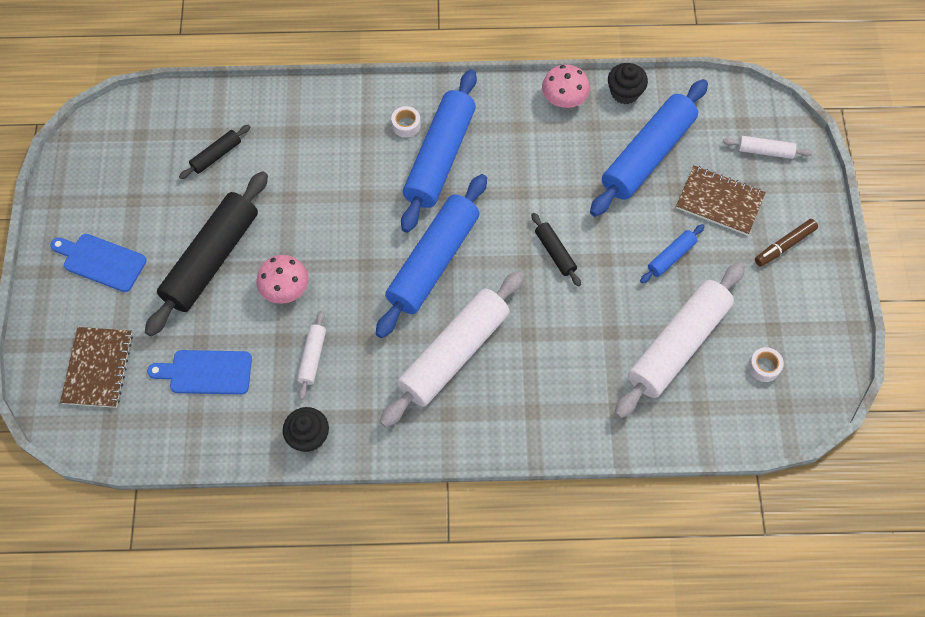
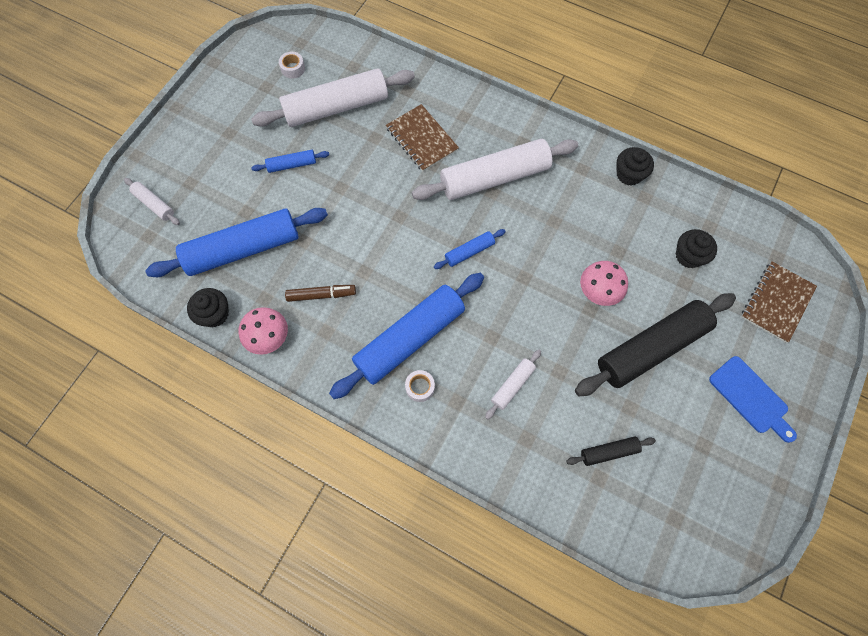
camera: 150 degrees left, 5 degrees up
(206, 372) = (688, 256): blue cutting board -> black cupcake
(312, 357) = (601, 226): white rolling pin -> white rolling pin (512, 385)
(433, 261) = (469, 252): blue rolling pin -> blue rolling pin, size x0.45
(555, 252) = (372, 211): black rolling pin -> none
(719, 201) = (223, 185): brown notebook -> brown notebook (422, 139)
(784, 246) = (208, 132): brown marker -> brown marker (321, 295)

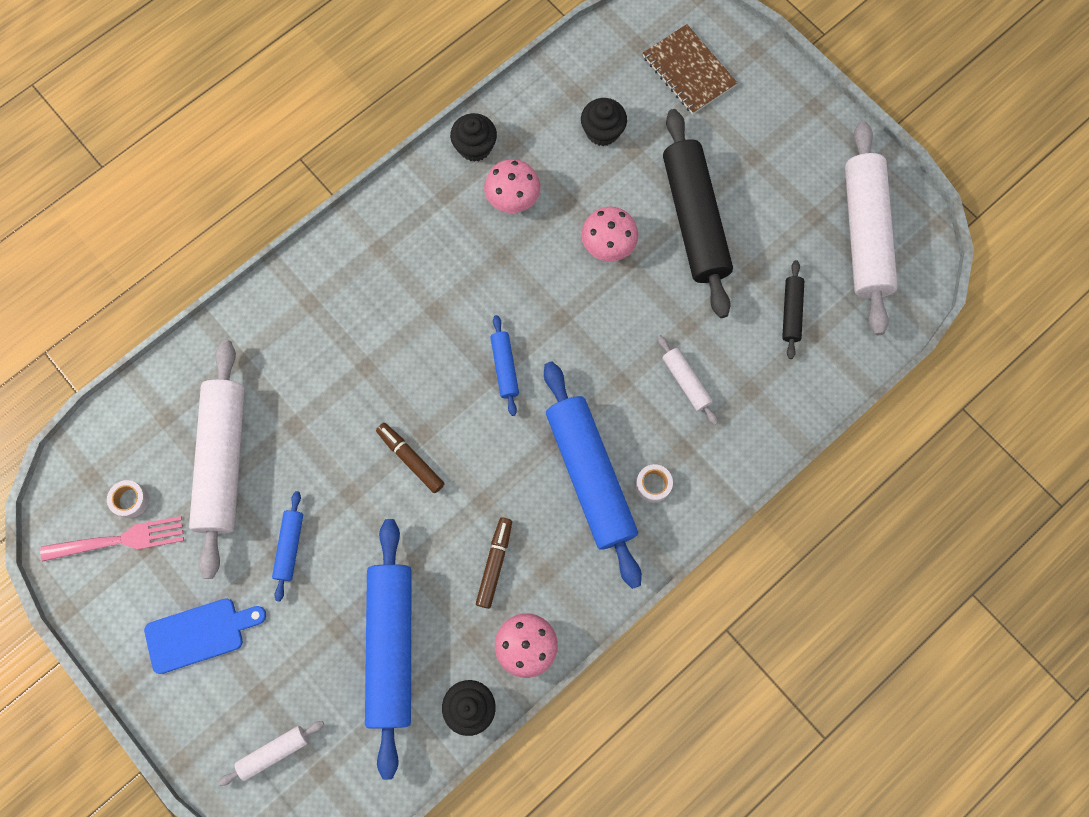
camera: 70 degrees left, 5 degrees up
(266, 72) = (119, 540): none -> pink fork
(378, 215) = (411, 459): none -> brown marker
(422, 139) = (322, 367): brown notebook -> none
(494, 178) = (416, 300): white rolling pin -> white rolling pin (864, 234)
(603, 212) = (513, 197): none -> pink mushroom
(750, 397) = (780, 147): blue cutting board -> blue cutting board (199, 634)

